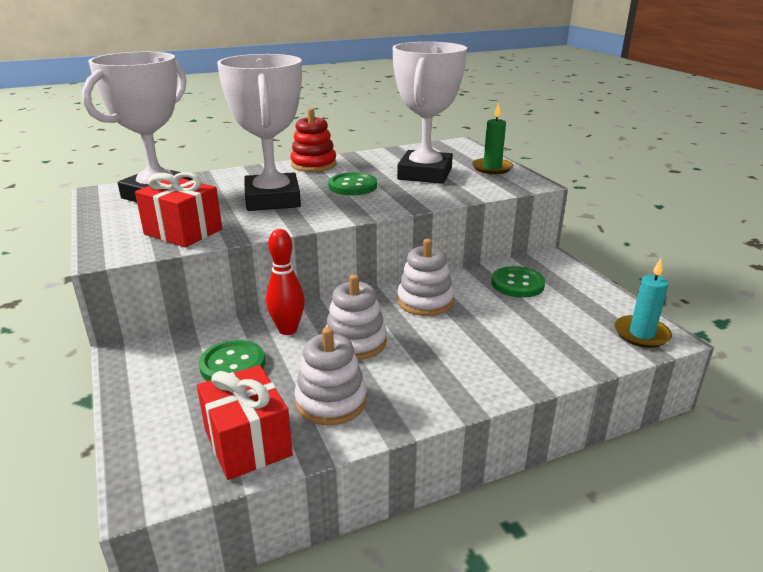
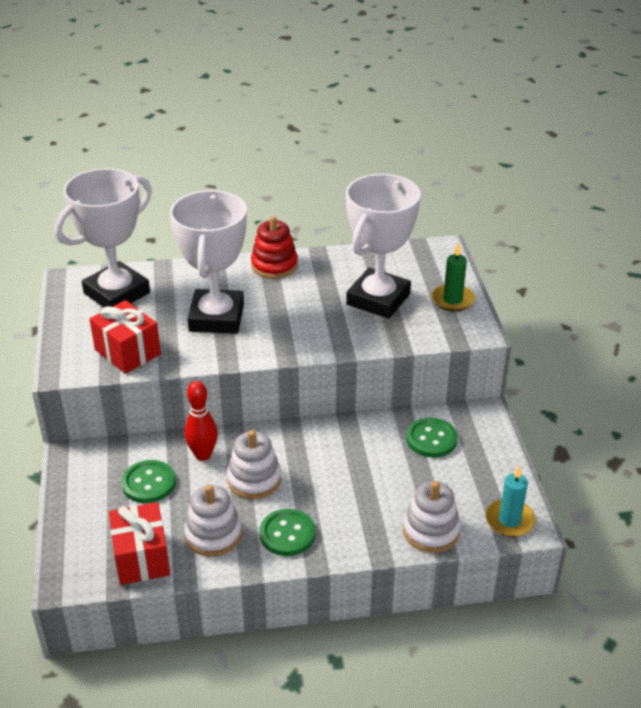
camera: 15 degrees right, 10 degrees up
(352, 186) = (298, 308): green button -> green button (287, 534)
(425, 301) = (334, 445): white stacking toy -> white stacking toy (431, 531)

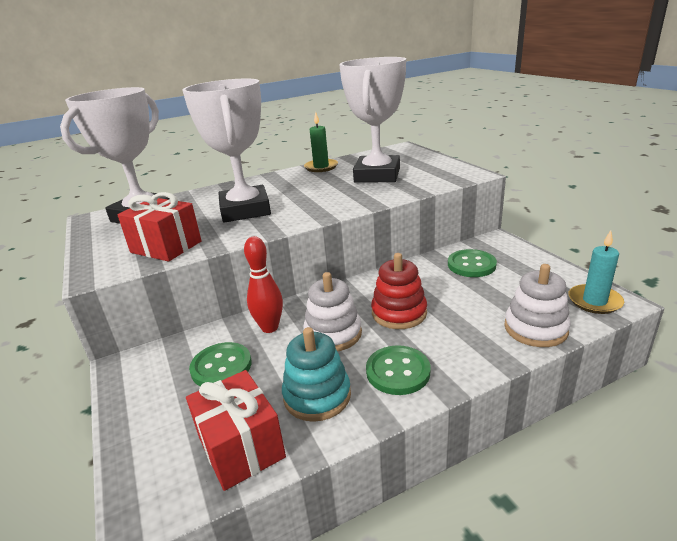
camera: 15 degrees left, 10 degrees down
(213, 534) = (317, 396): white stacking toy -> turquoise stacking toy
(274, 265) = (279, 177): red stacking toy -> red stacking toy (399, 313)
(452, 300) = (435, 165): green candle -> green candle (321, 167)

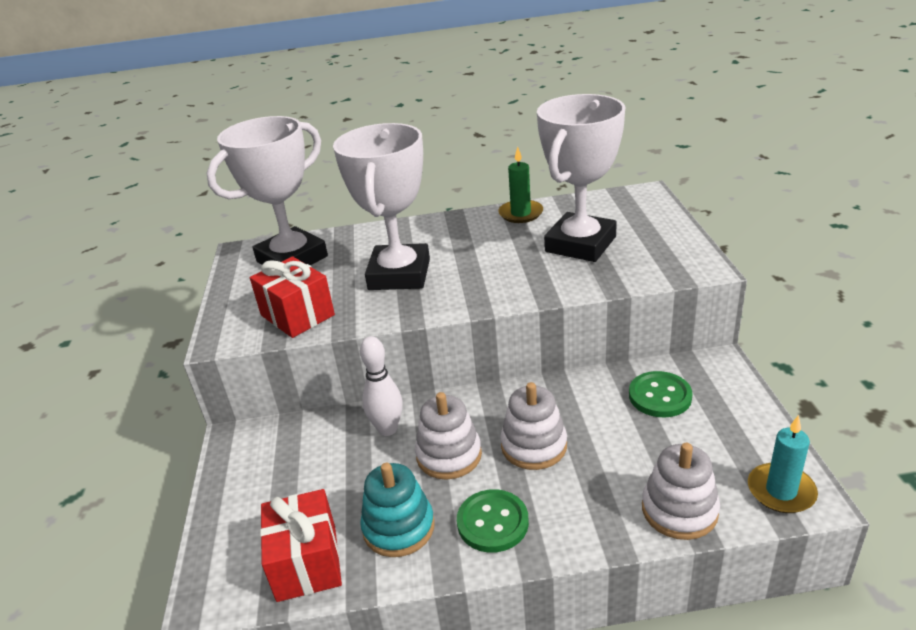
camera: 20 degrees right, 5 degrees up
(221, 367) = (322, 466): green button -> none
(270, 327) = (388, 429): red bowling pin -> white bowling pin
(399, 313) = (534, 446): red stacking toy -> white stacking toy

